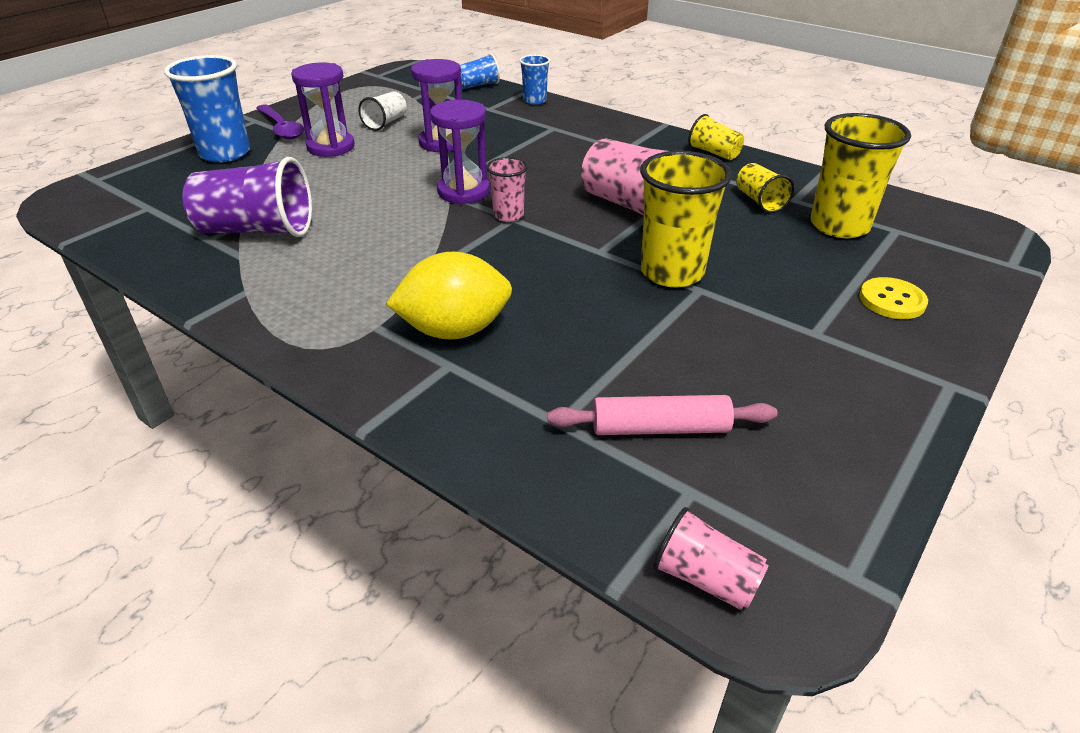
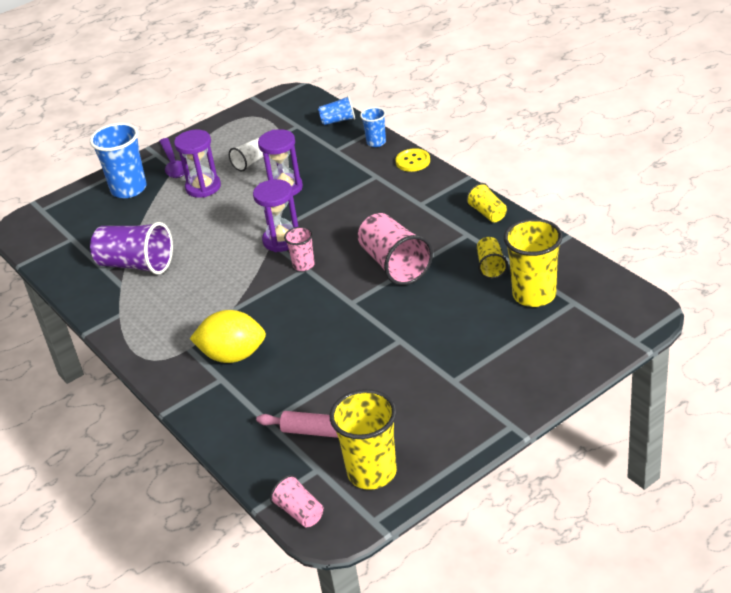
camera: 20 degrees right, 0 degrees up
(672, 272) = (389, 325): yellow cup -> yellow cup (372, 472)
(892, 300) = (522, 362): yellow button -> yellow button (413, 161)

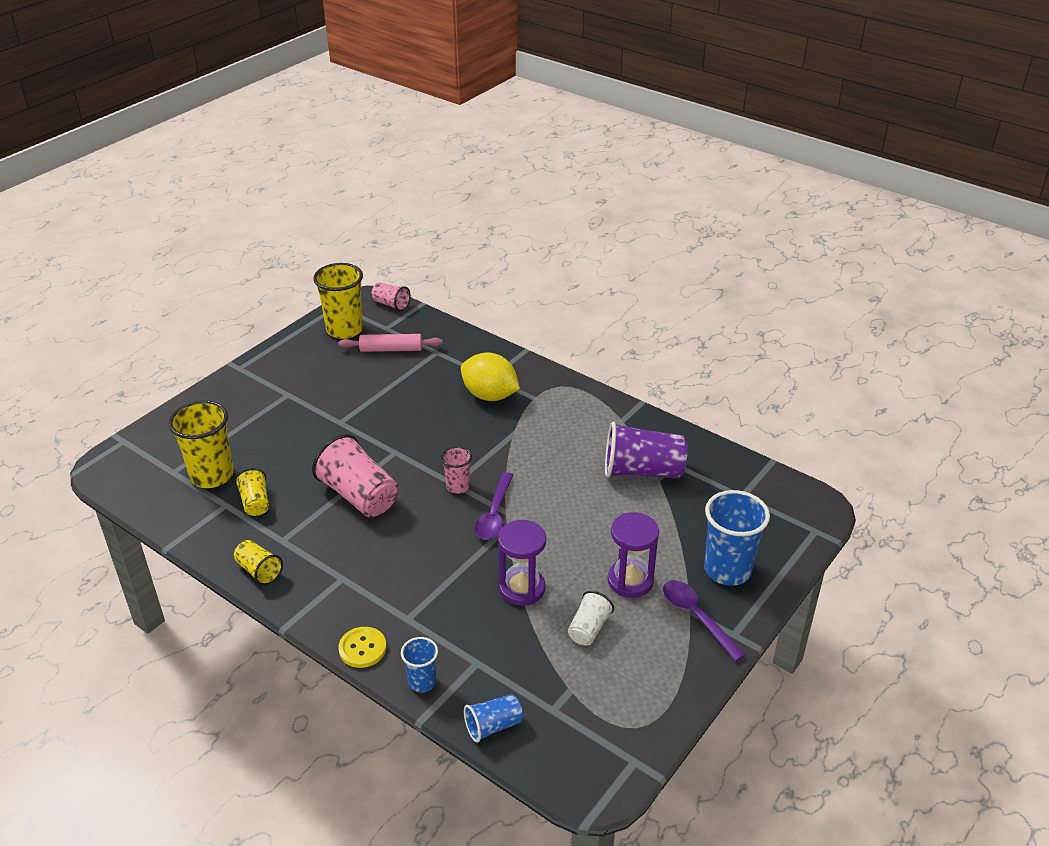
camera: 160 degrees right, 0 degrees up
(233, 355) = (490, 395): yellow lemon -> yellow lemon turned 45 degrees clockwise
(281, 240) = (494, 514): purple hourglass -> purple spoon

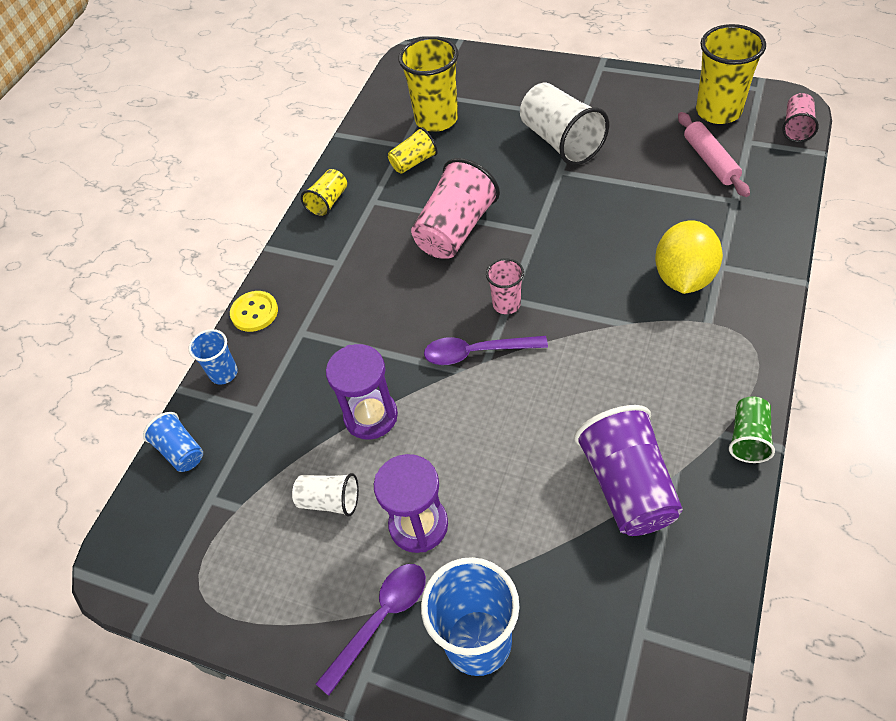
camera: 80 degrees right, 15 degrees up
(307, 412) = (561, 141): none -> white cup
(630, 411) = (748, 438): none -> green cup

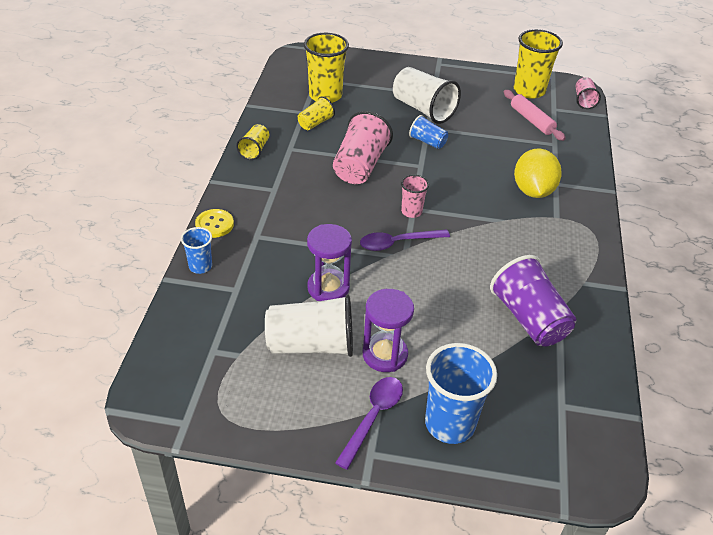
camera: 20 degrees left, 10 degrees down
(181, 451) = (179, 321): blue cup -> blue cup (427, 142)
(330, 501) = (311, 345): white cup -> white cup, size x1.85
(748, 438) = (602, 284): green cup -> none

